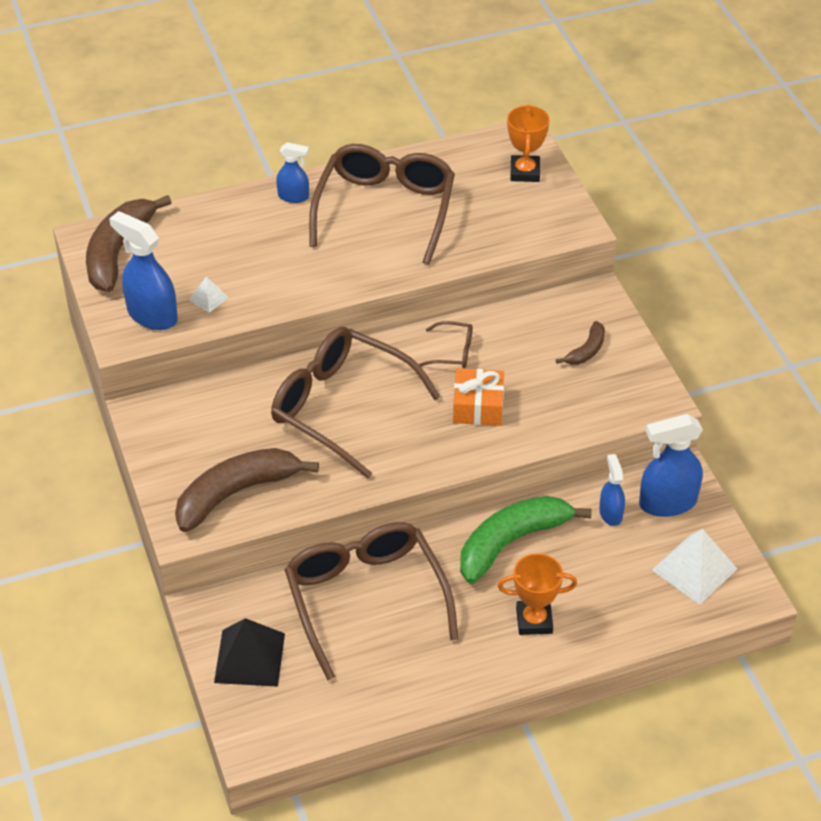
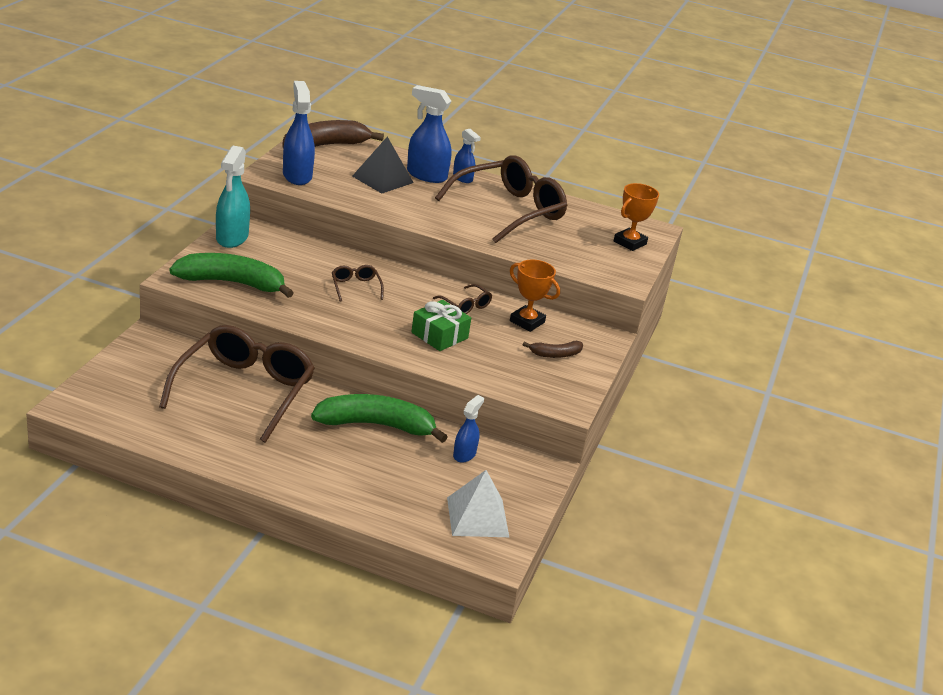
camera: 35 degrees right, 15 degrees down
(157, 436) = (232, 238): none -> turquoise spray bottle
(208, 298) = (340, 187): white pyramid -> none
(236, 493) = (232, 283): brown banana -> green banana
(249, 657) = (136, 370): black pyramid -> black pyramid (382, 179)
(341, 407) = (355, 287): brown glasses -> brown glasses, size x0.42
(478, 406) = (439, 335): orange gift -> green gift
(534, 620) = (328, 468): orange trophy -> orange trophy (527, 322)
(667, 503) = (512, 475): blue spray bottle -> blue spray bottle (426, 175)

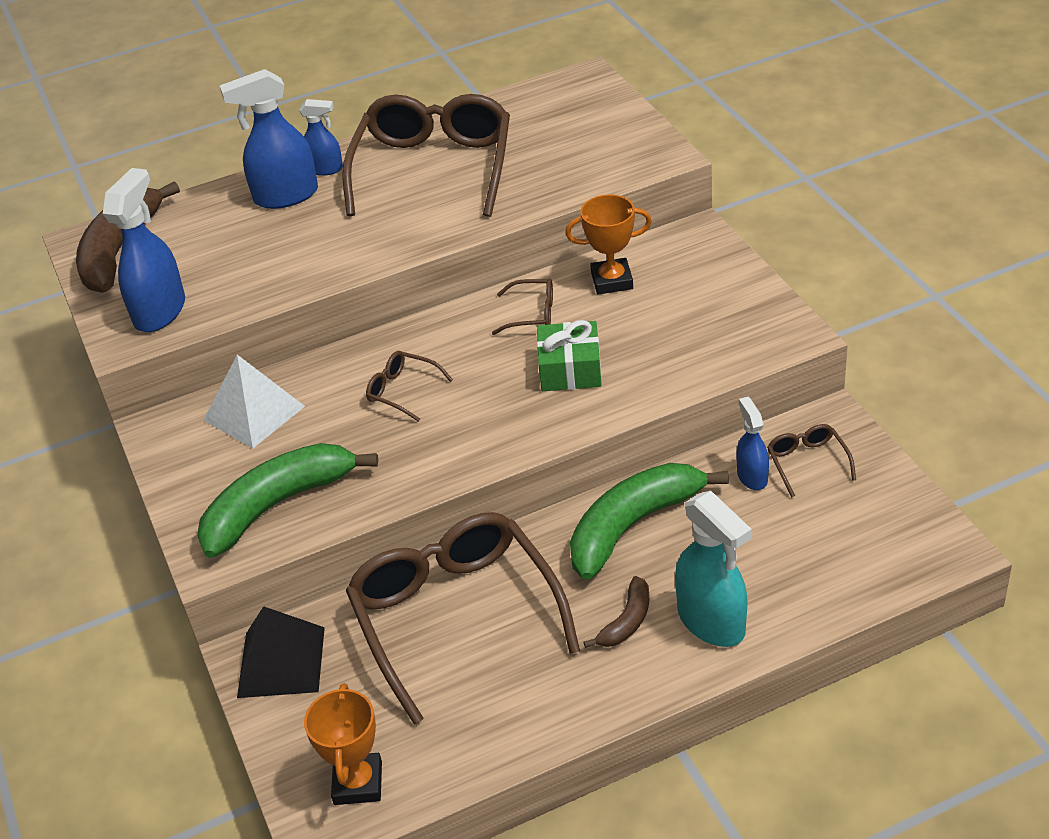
camera: 35 degrees left, 10 degrees up
(232, 238) = (176, 452): turquoise spray bottle -> turquoise spray bottle (711, 622)
(297, 176) = (160, 311): blue spray bottle -> blue spray bottle turned 75 degrees clockwise
(382, 179) = (253, 238): black pyramid -> black pyramid (281, 662)
(477, 517) = (869, 528): white pyramid -> white pyramid (254, 413)
(501, 472) = (807, 462): none -> brown glasses
(555, 354) = (693, 292): brown banana -> brown banana (627, 621)
(629, 243) = (593, 111): orange trophy -> orange trophy (358, 783)

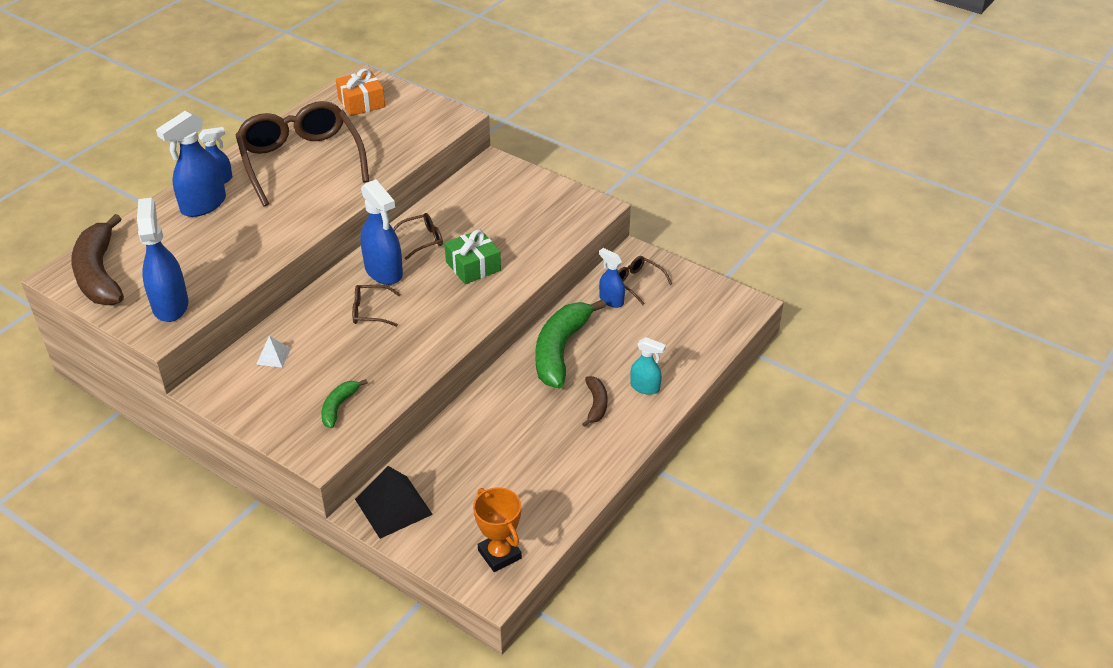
camera: 35 degrees left, 0 degrees up
(254, 413) = (273, 356): white pyramid -> white pyramid, size x0.50
(277, 505) = (339, 407): green banana -> green banana, size x0.49
(455, 616) = (489, 439): brown glasses -> none
(456, 343) = (384, 272): none -> blue spray bottle
(561, 109) = (361, 102): none -> orange gift
(612, 281) = (459, 206): orange trophy -> none
(711, 622) = (645, 387): turquoise spray bottle -> turquoise spray bottle, size x0.57

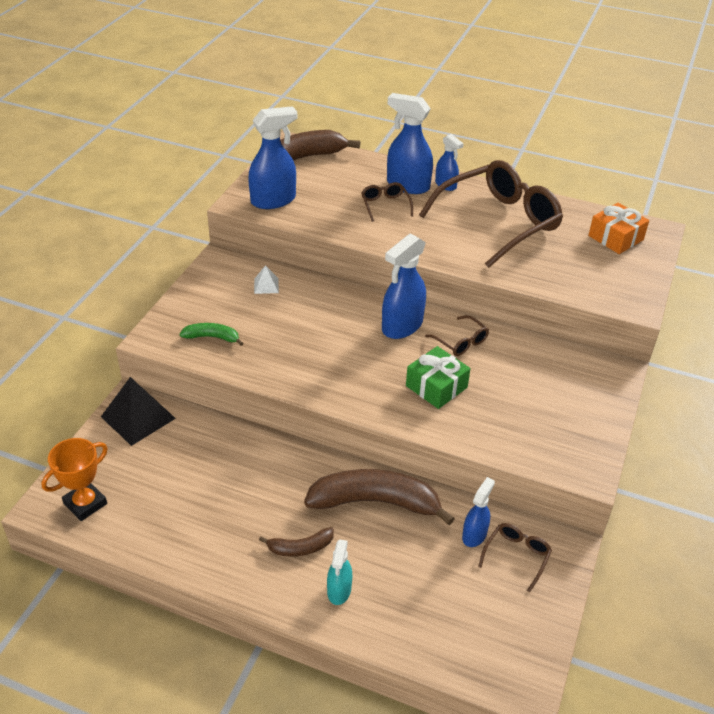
camera: 75 degrees right, 0 degrees up
(370, 311) = (342, 329): brown glasses -> brown glasses (385, 205)
(560, 350) = (375, 502): green banana -> brown banana

